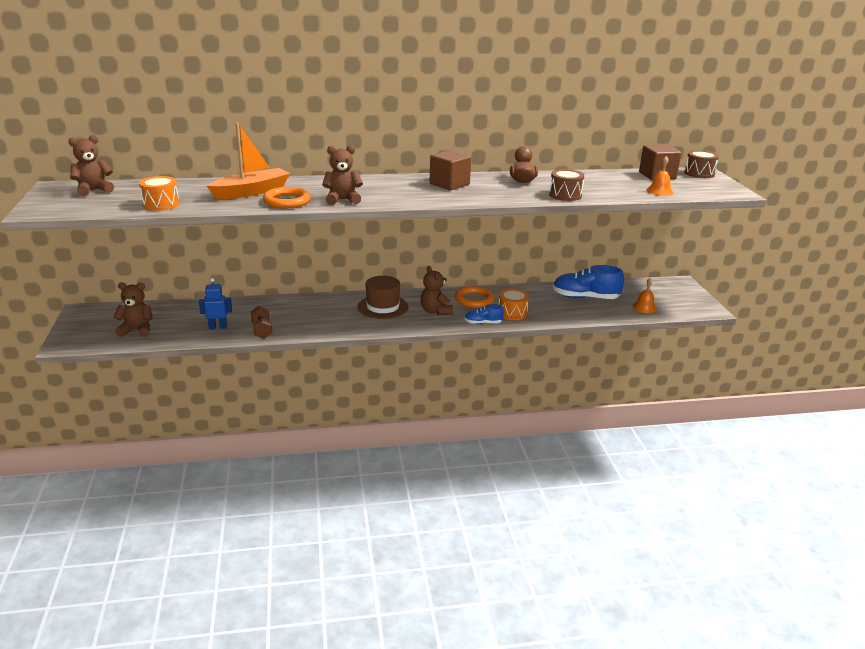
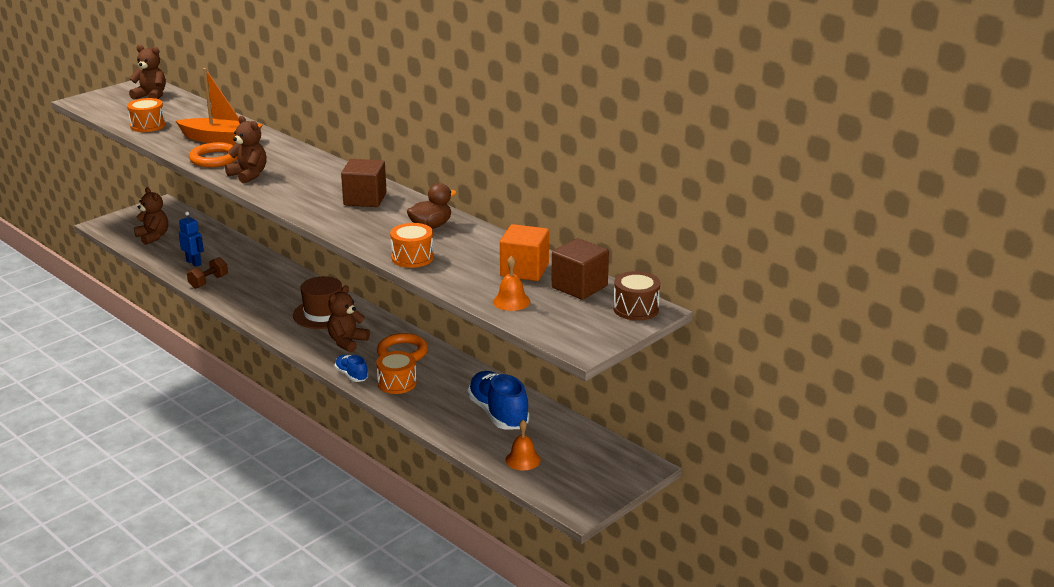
camera: 55 degrees right, 0 degrees up
(565, 195) = (412, 257): brown drum -> orange drum
(619, 179) = (524, 270): none -> orange cube

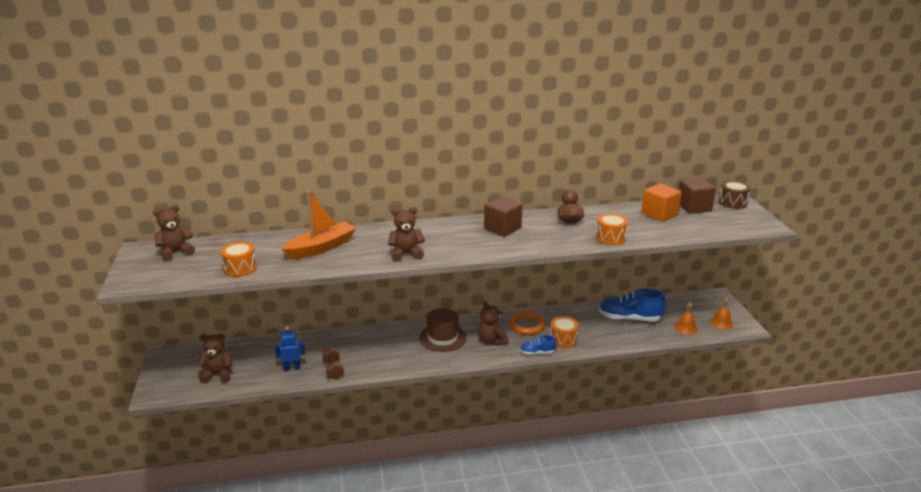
camera: 55 degrees left, 0 degrees up
(214, 159) = (355, 259): orange ring -> none
(511, 301) = (697, 228): orange bell -> orange bell (721, 323)

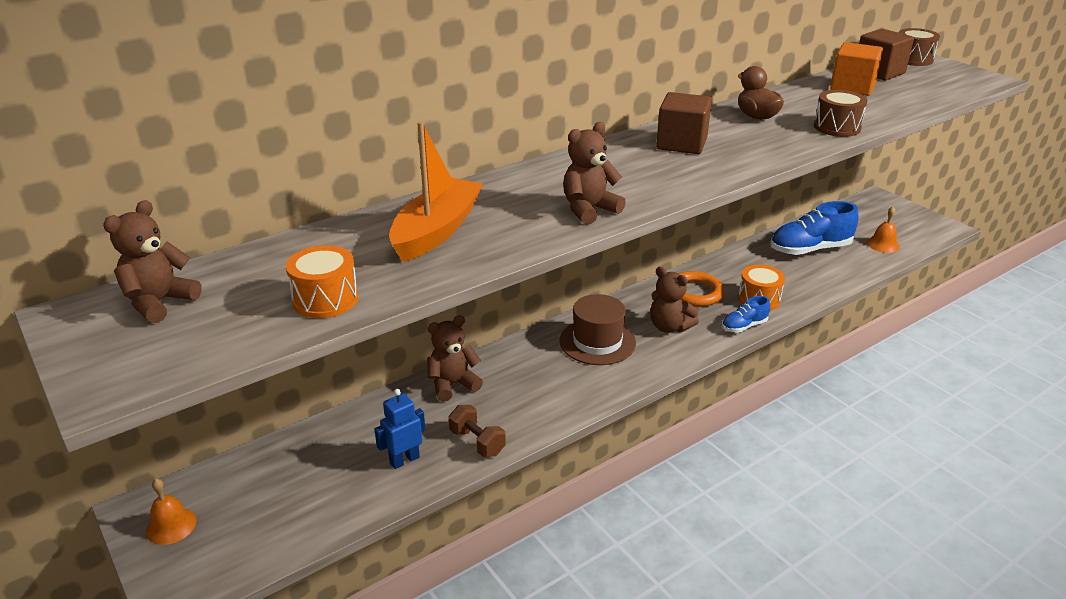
camera: 25 degrees left, 5 degrees up
(218, 375) = (278, 514): brown teddy bear -> brown teddy bear (453, 384)
(610, 238) = (837, 127): orange drum -> brown drum
(721, 323) = (914, 228): orange bell -> orange bell (171, 526)

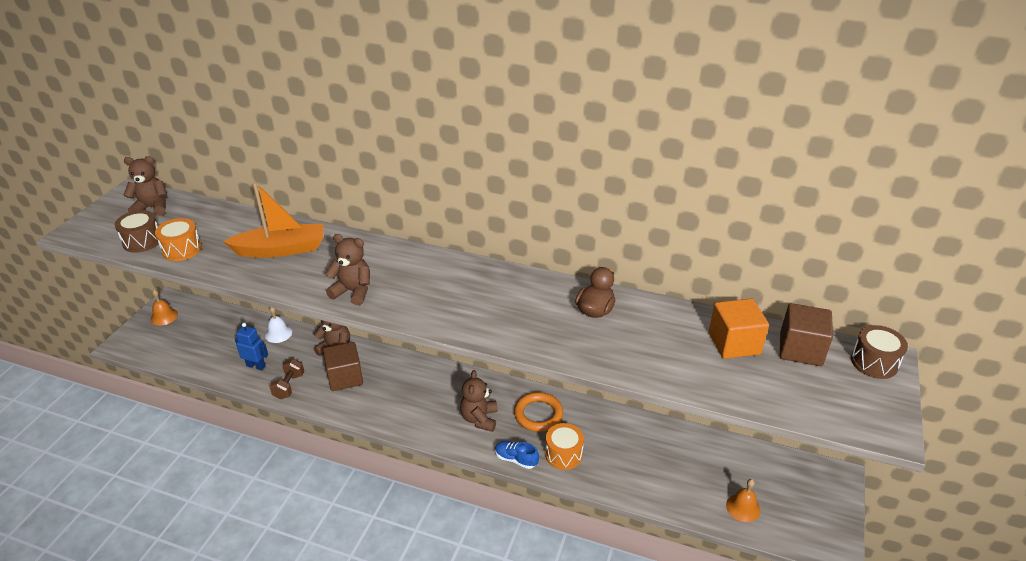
camera: 55 degrees right, 5 degrees up
(362, 421) = (278, 333): none -> white bell
(597, 342) = (430, 391): brown hat -> none
(681, 144) = (499, 292): brown cube -> brown cube (345, 377)
(810, 249) = (677, 459): blue shoe -> none
(837, 127) = (620, 359): brown drum -> brown drum (142, 241)

